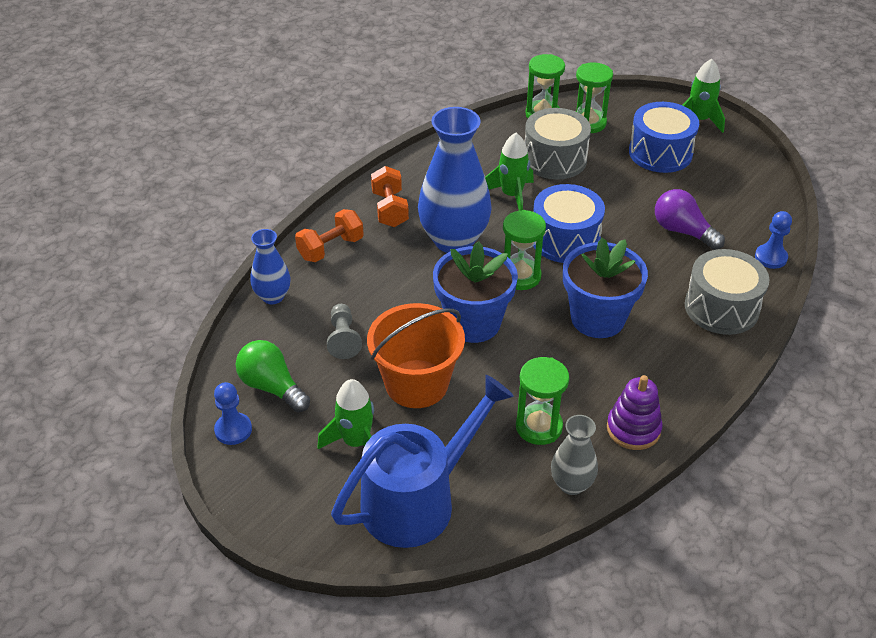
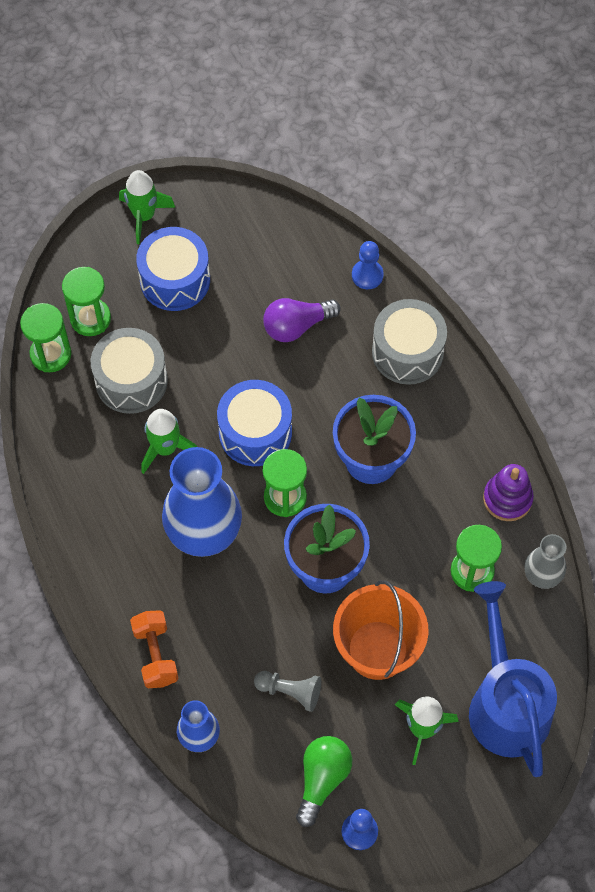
camera: 65 degrees left, 20 degrees up
(272, 387) = (322, 779): green light bulb -> green light bulb turned 135 degrees clockwise
(390, 209) = (125, 573): orange dumbbell -> none

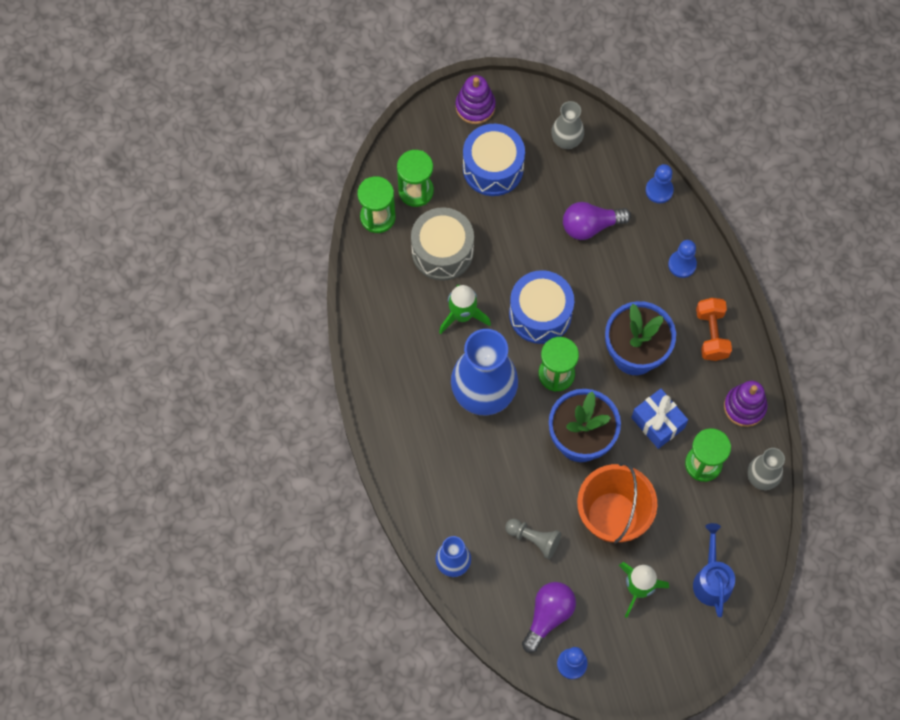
camera: 10 degrees right, 5 degrees up
(144, 216) = (475, 106): green rocket -> purple stacking toy
(155, 655) = (427, 489): orange dumbbell -> orange dumbbell (711, 334)
(253, 237) = (566, 140): none -> grey vase
(322, 779) = (548, 616): green light bulb -> purple light bulb
(407, 352) = (682, 264): grey drum -> blue pawn
(411, 533) = (658, 423): none -> blue gift
(506, 704) = (711, 580): blue watering can -> blue watering can, size x0.57

